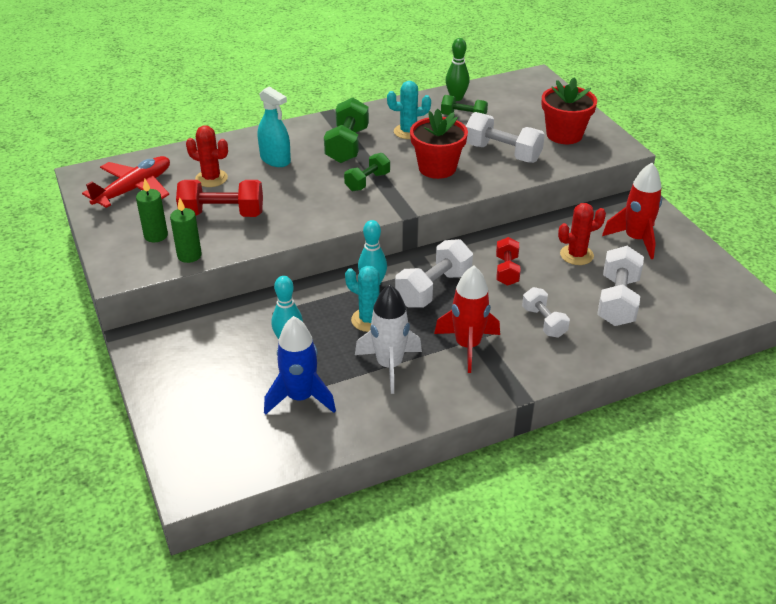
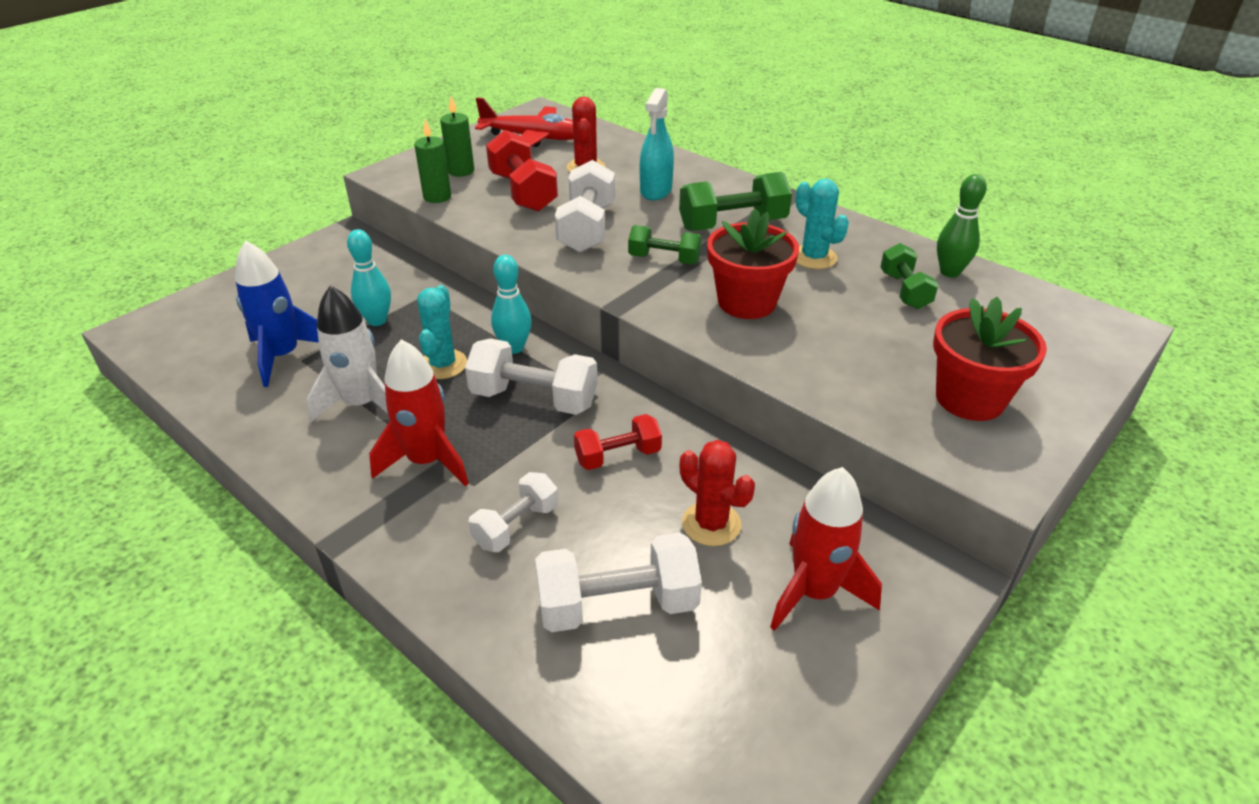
camera: 65 degrees right, 0 degrees up
(502, 153) = (845, 348): white dumbbell -> white dumbbell (587, 228)

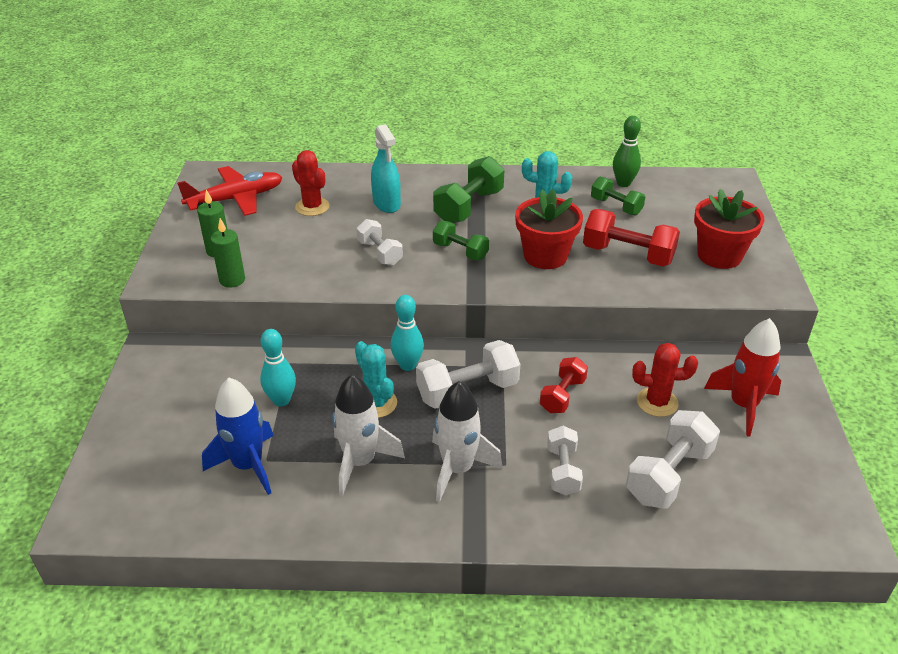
camera: 40 degrees left, 0 degrees up
(427, 461) = (458, 469): red rocket -> white rocket
(523, 192) = (294, 246): red dumbbell -> red dumbbell (628, 255)
(587, 228) = (380, 253): white dumbbell -> white dumbbell, size x0.63
(664, 259) = (460, 251): green dumbbell -> green dumbbell turned 60 degrees clockwise

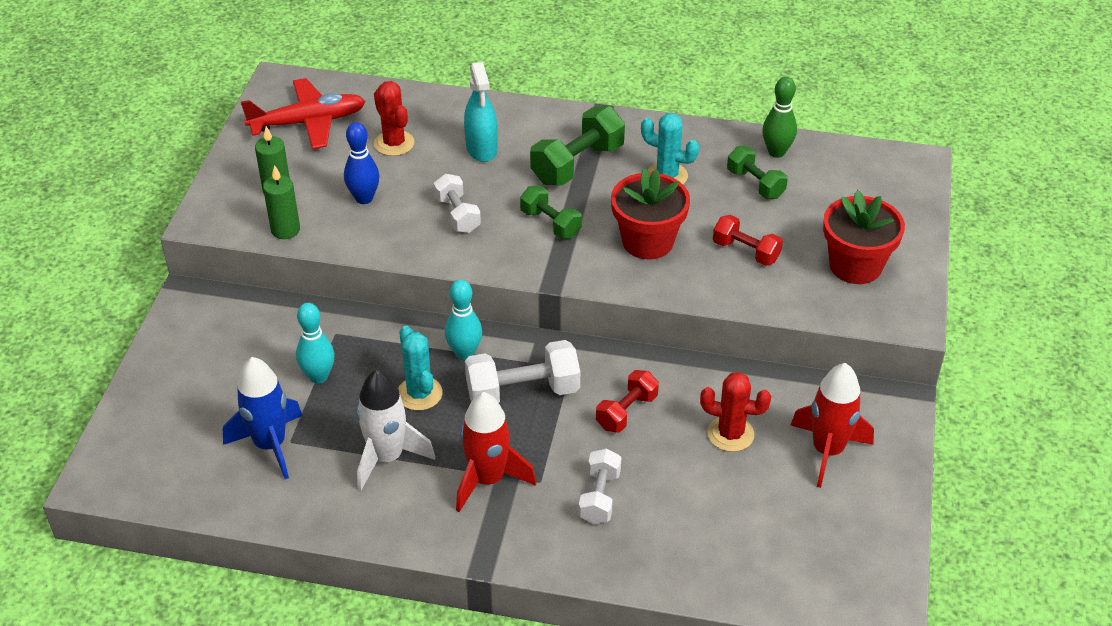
camera: 10 degrees right, 5 degrees up
(296, 249) = (364, 198): none -> blue bowling pin
(458, 469) = (488, 479): white rocket -> red rocket
(628, 255) = (746, 251): red dumbbell -> red dumbbell, size x0.63
(669, 475) = (713, 518): white dumbbell -> none

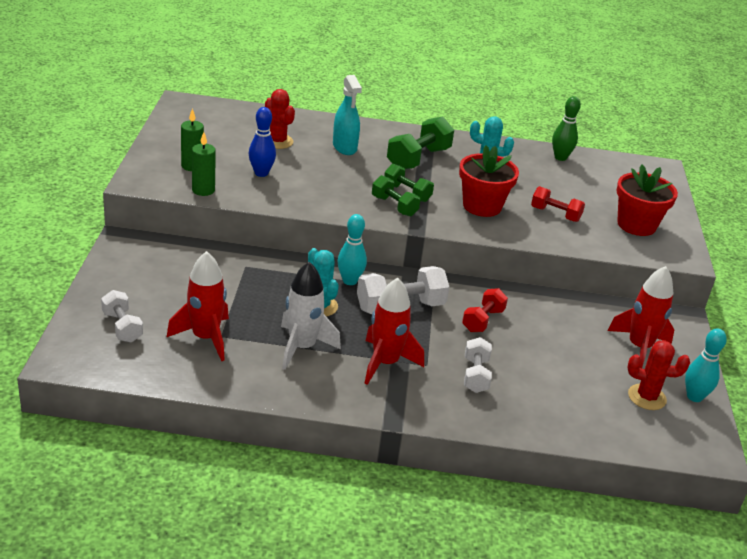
camera: 10 degrees left, 10 degrees down
(270, 445) = (205, 338): blue rocket -> red rocket
(308, 122) = (209, 126): red plane -> none
(318, 376) = (237, 293): turquoise bowling pin -> turquoise bowling pin (694, 397)
(457, 215) = (335, 185): white dumbbell -> white dumbbell (122, 327)
(730, 434) = (564, 336): red cactus -> red cactus (647, 397)
(755, 184) = (550, 175): green dumbbell -> green dumbbell (394, 206)

